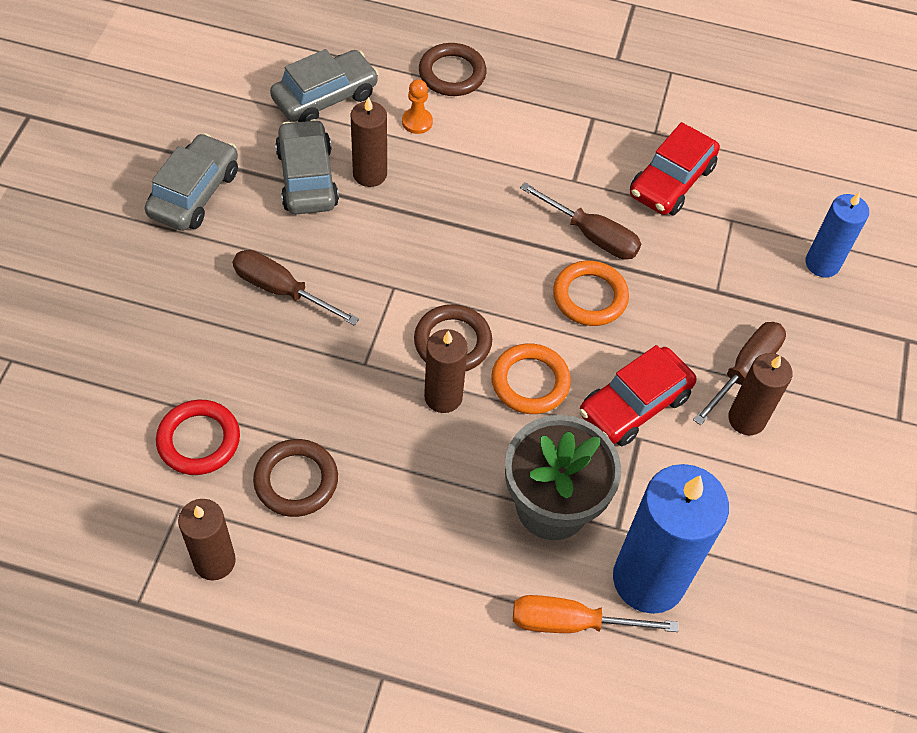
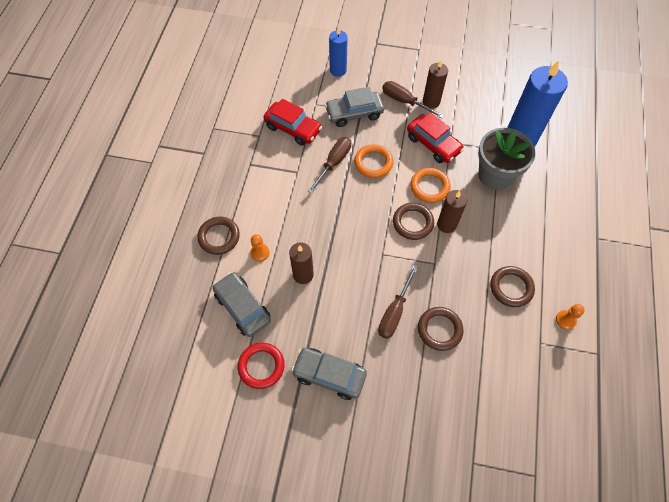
camera: 90 degrees left, 5 degrees up
(199, 440) = (500, 340): red ring -> red ring (261, 366)
(214, 561) = (565, 320): brown candle -> orange pawn
(237, 351) = (439, 329): none -> brown ring
(307, 178) = (310, 309): grey car -> grey car (354, 113)
(571, 623) = (549, 166): orange screwdriver -> none

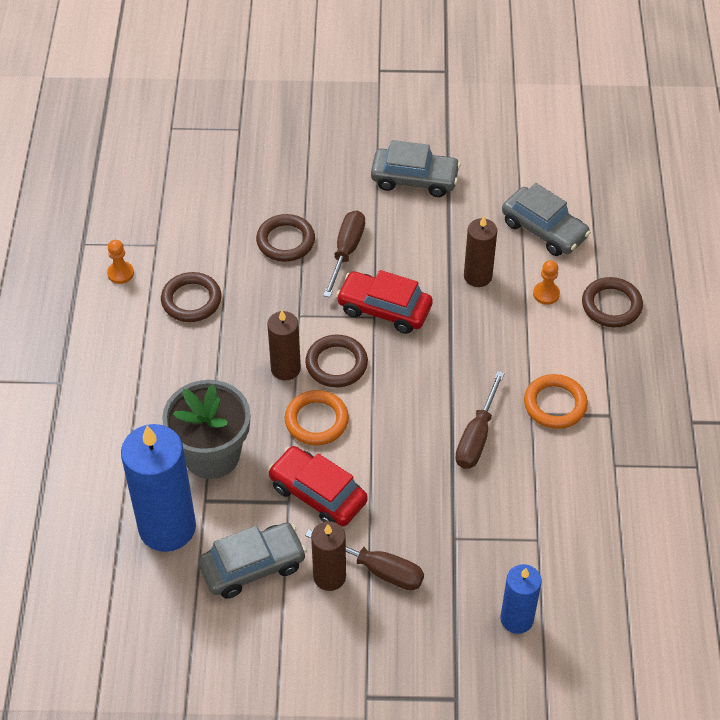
camera: 170 degrees right, 10 degrees down
(261, 366) = (498, 176): red ring -> none
(293, 128) = (562, 486): red car -> red car (384, 309)
(354, 113) = (464, 531): grey car -> grey car (253, 566)
(373, 163) = (412, 446): orange ring -> orange ring (555, 404)

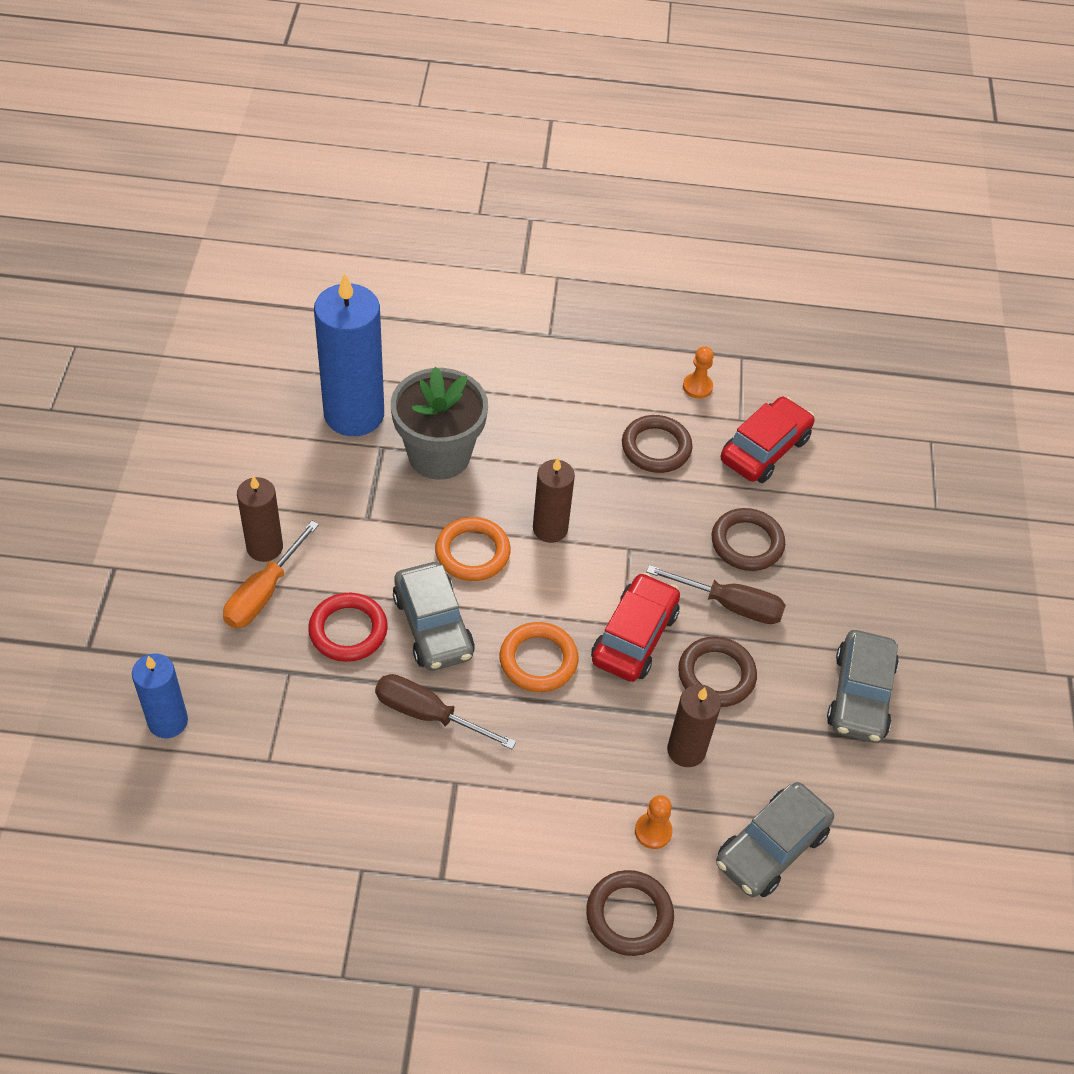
camera: 90 degrees right, 0 degrees up
(253, 566) = (292, 482): grey car -> grey car (433, 626)
(318, 494) = (372, 545): red car -> red car (764, 449)
(336, 364) = (552, 579): brown ring -> brown ring (716, 675)
(378, 569) = (263, 593): brown screwdriver -> orange screwdriver
(407, 501) = (348, 630): none -> red ring
(555, 404) = (466, 812): orange ring -> orange ring (538, 660)

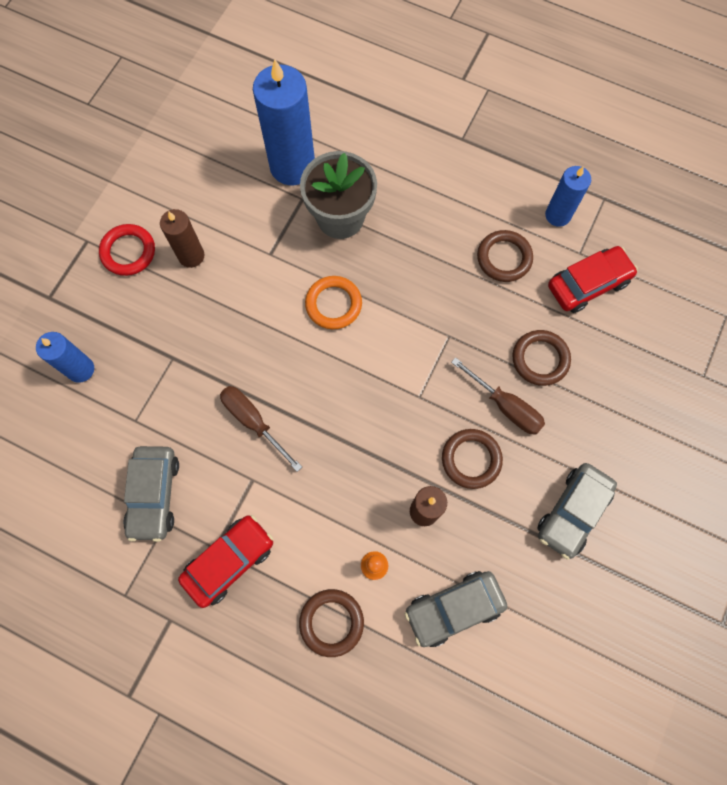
camera: 25 degrees right, 20 degrees up
(263, 593) = (177, 291): orange screwdriver -> none
(348, 630) = (224, 339): red ring -> red ring (128, 252)
(433, 626) = (283, 354): grey car -> grey car (154, 495)
(538, 660) = (346, 405): orange ring -> none
(550, 529) = (397, 302): brown candle -> none
(634, 637) = (423, 409): red car -> red car (229, 561)
(697, 387) = (558, 215): orange pawn -> blue candle

